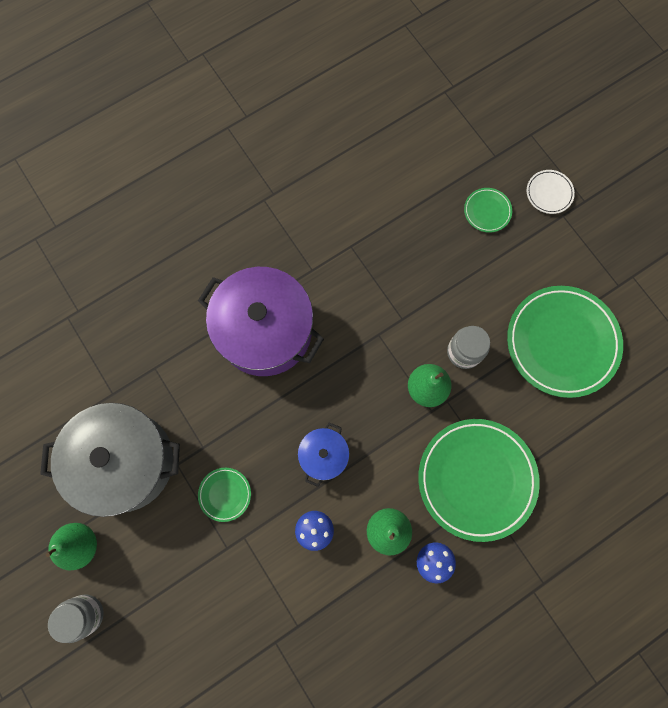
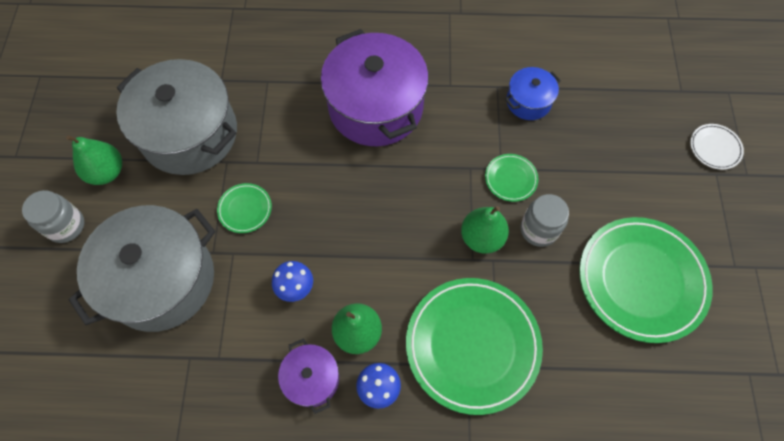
camera: 35 degrees right, 10 degrees down
(203, 599) = (161, 280): none -> grey pot
(323, 455) = (349, 233): blue pot -> blue pot (528, 101)
(379, 589) = (312, 378): none -> purple pot
(487, 211) = (642, 129): green plate -> green plate (510, 179)

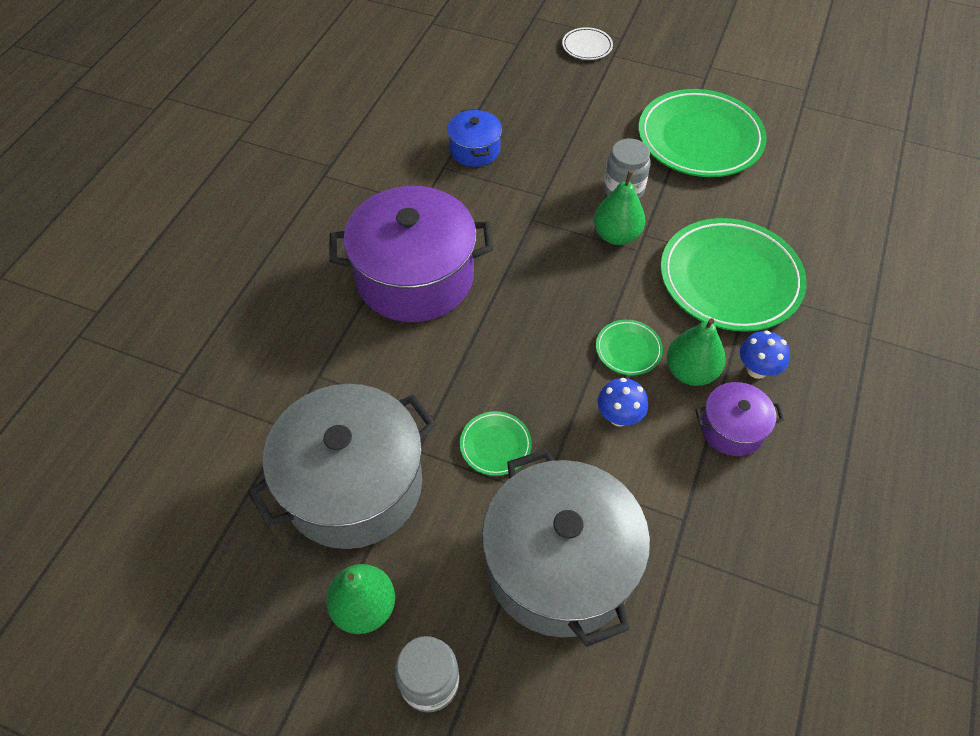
camera: 70 degrees left, 10 degrees down
(510, 179) = (558, 192): green plate -> green plate (628, 349)

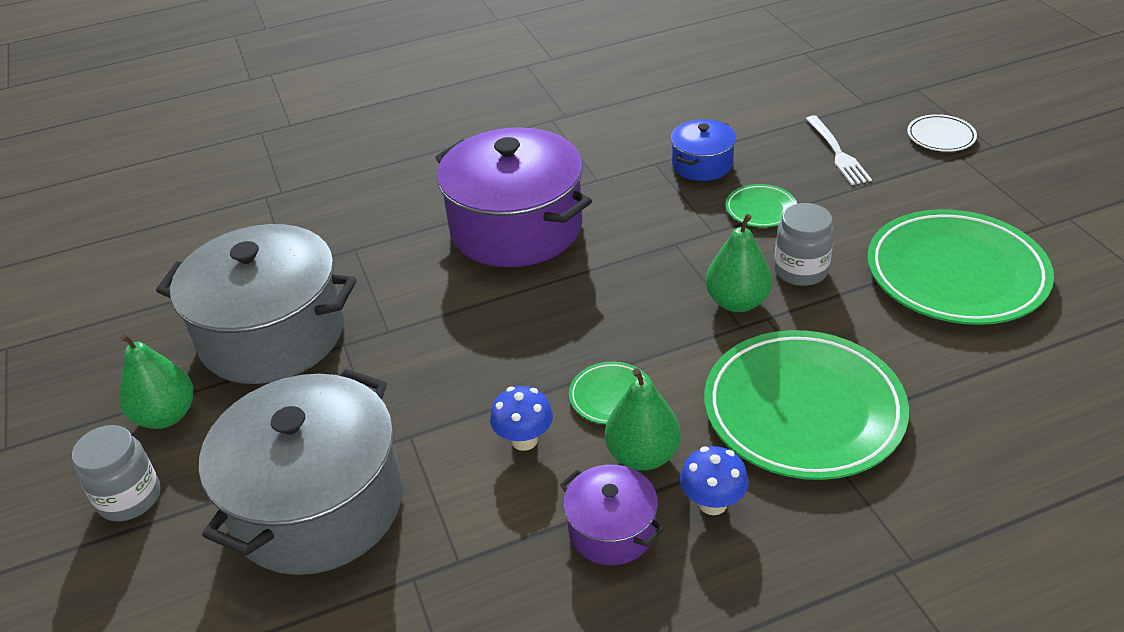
camera: 50 degrees right, 15 degrees down
(495, 445) = (400, 384): green plate -> green plate (760, 209)
(545, 92) = (838, 153): none -> white fork

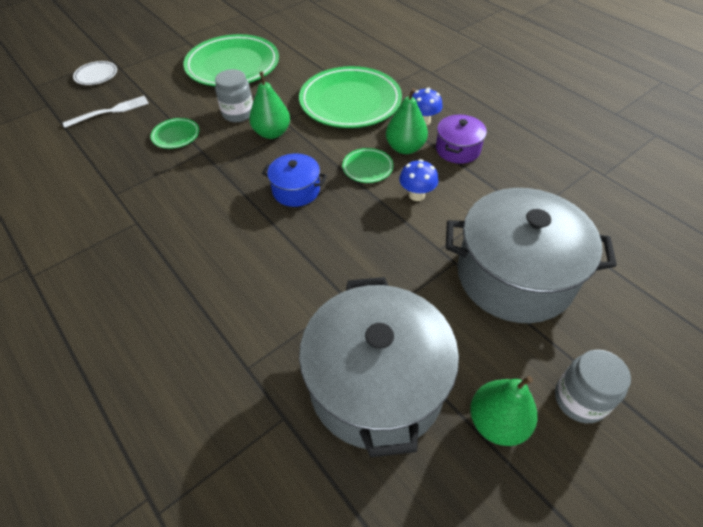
camera: 110 degrees left, 10 degrees up
(516, 227) = (205, 256): purple pot -> none
(702, 164) = (119, 169): blue pot -> blue pot (296, 190)

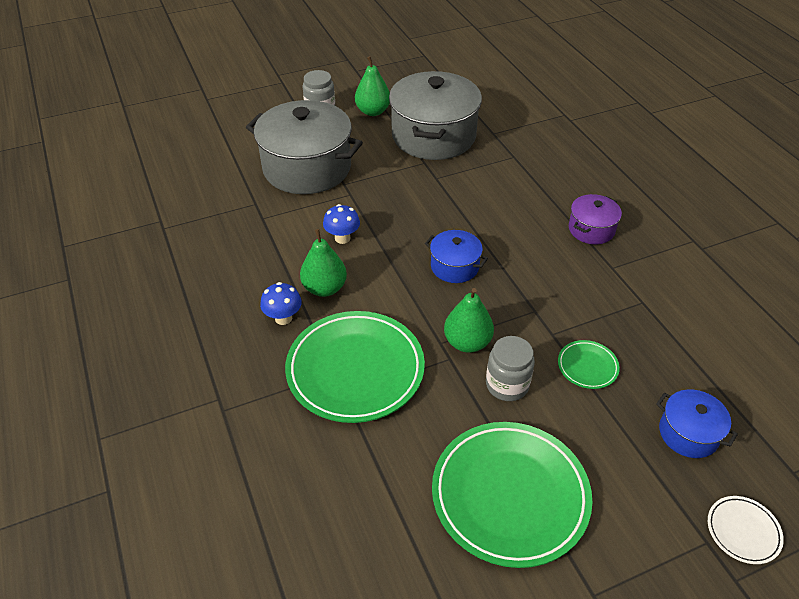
camera: 165 degrees left, 5 degrees down
(111, 111) = (688, 433): white fork -> blue pot
(367, 167) = (375, 275): green plate -> none
(458, 149) = (271, 274): purple pot -> purple pot (591, 229)

